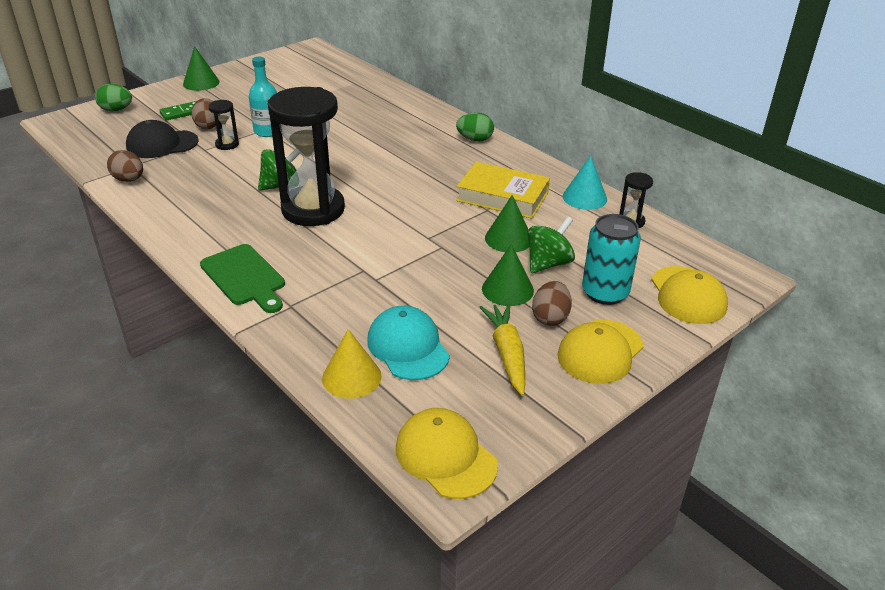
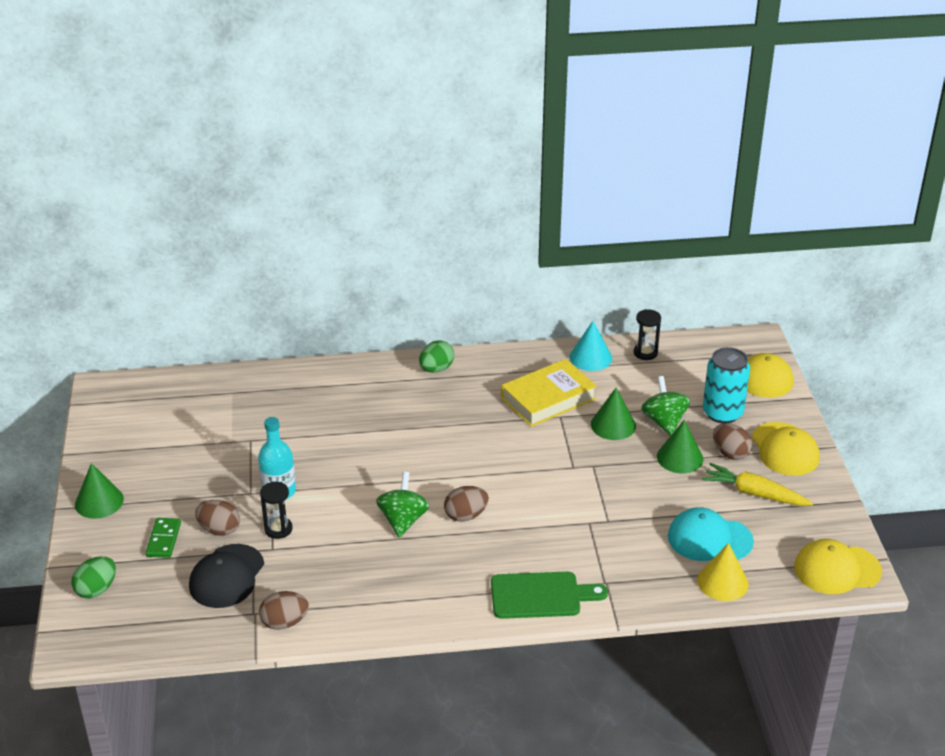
camera: 55 degrees left, 0 degrees up
(313, 209) = (466, 516): black hourglass -> brown egg

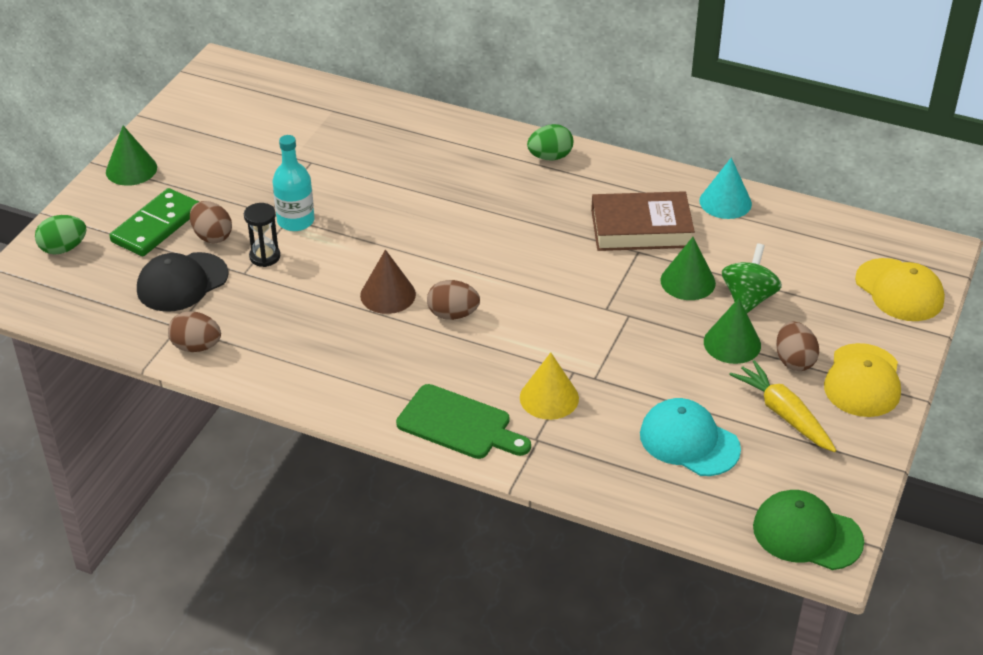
camera: 30 degrees right, 5 degrees up
(164, 539) = (156, 226): green domino -> green domino, size x1.64
(403, 520) = (388, 294): green spinning top -> brown cone
(548, 398) = (641, 228): yellow book -> brown book
(645, 353) = (792, 218): black hourglass -> none
(722, 413) = (824, 314): turquoise can -> none
(722, 582) = (663, 492): yellow cone -> yellow cone (549, 398)
(836, 569) = (807, 534): yellow cap -> green cap

